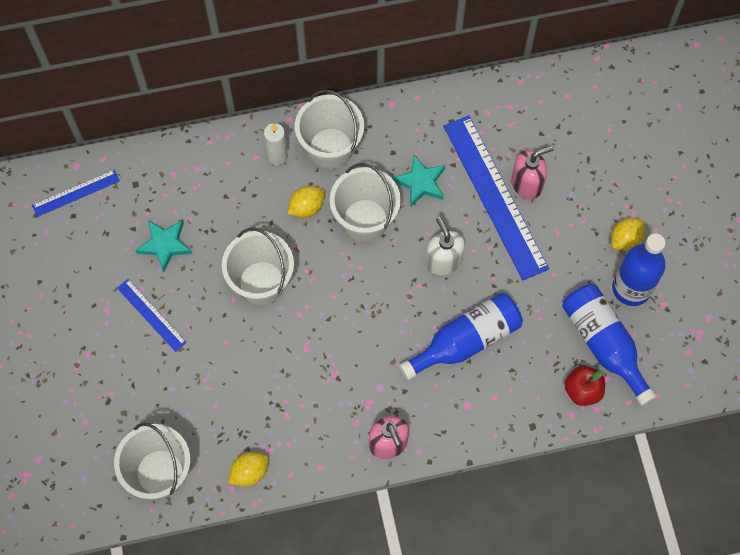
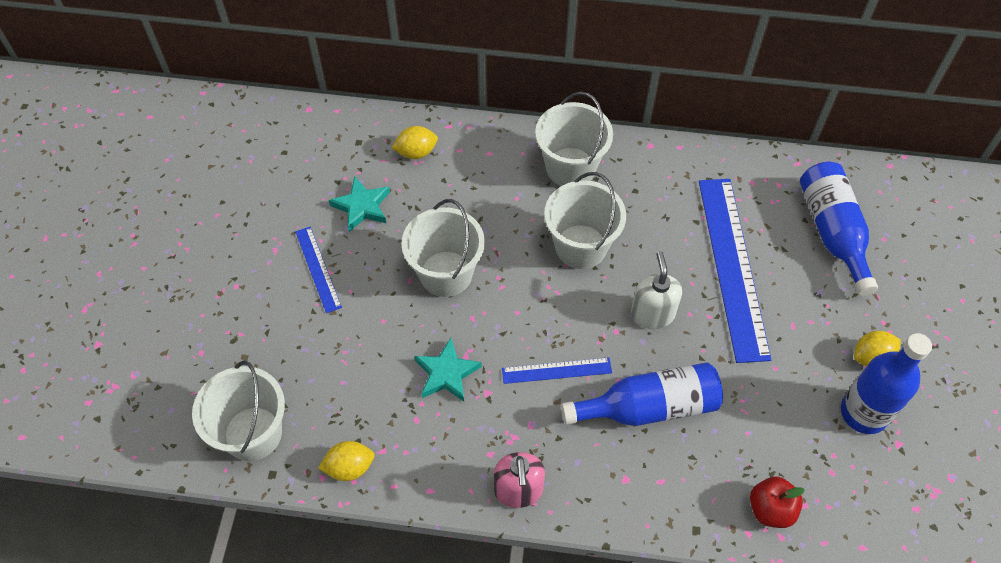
camera: 20 degrees right, 10 degrees down
(76, 193) = (297, 133): blue ruler -> blue ruler (556, 370)
(277, 156) = (512, 159): white candle -> none
(306, 207) = (523, 215): yellow lemon -> yellow lemon (416, 152)
(420, 182) = (655, 228): turquoise star -> turquoise star (447, 373)
(527, 183) = (773, 264): pink soap dispenser -> none
(603, 344) = (812, 464): blue bottle -> blue bottle (832, 232)

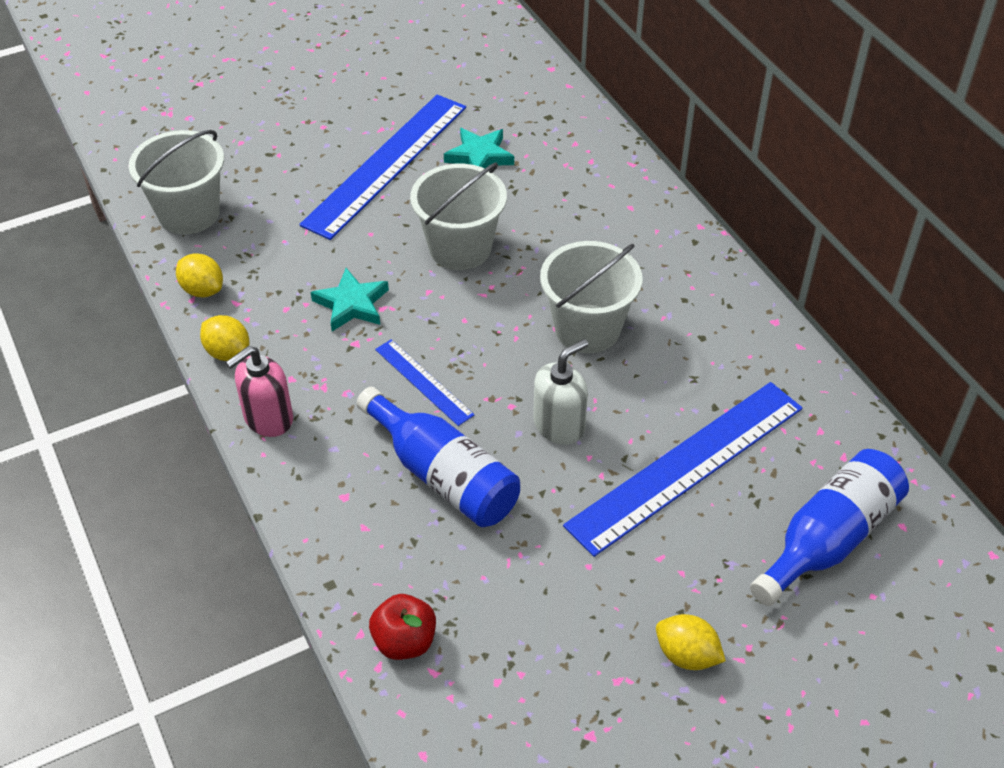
camera: 55 degrees right, 10 degrees down
(318, 269) = (386, 164): blue ruler -> blue ruler, size x2.07
(416, 152) = (577, 158): yellow lemon -> yellow lemon (228, 352)
(570, 167) = (677, 273): white bucket -> none
(864, 413) = (603, 680): blue bottle -> none

